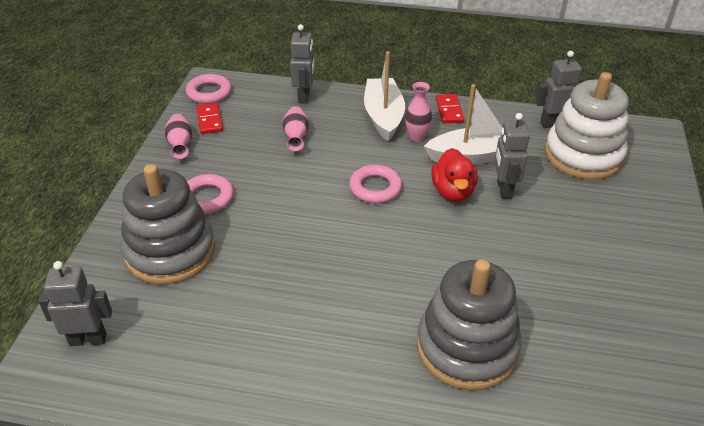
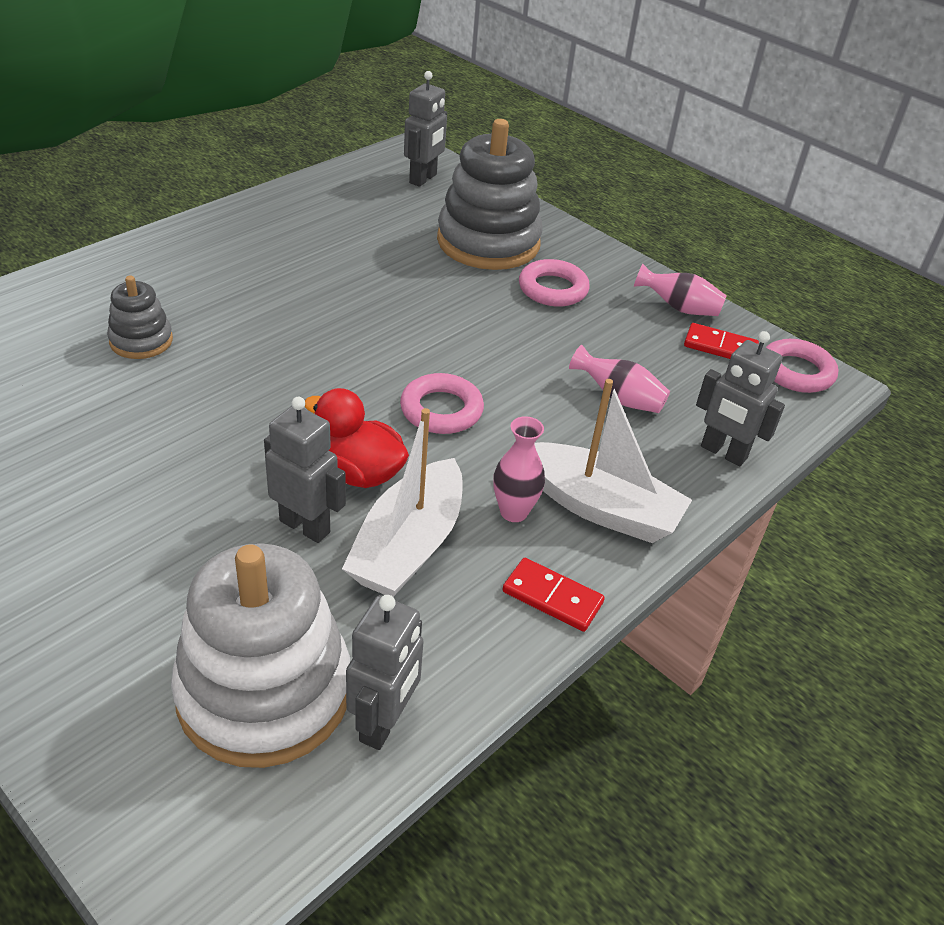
camera: 120 degrees right, 0 degrees up
(467, 348) = (141, 341): grey stacking toy -> grey stacking toy, size x0.50

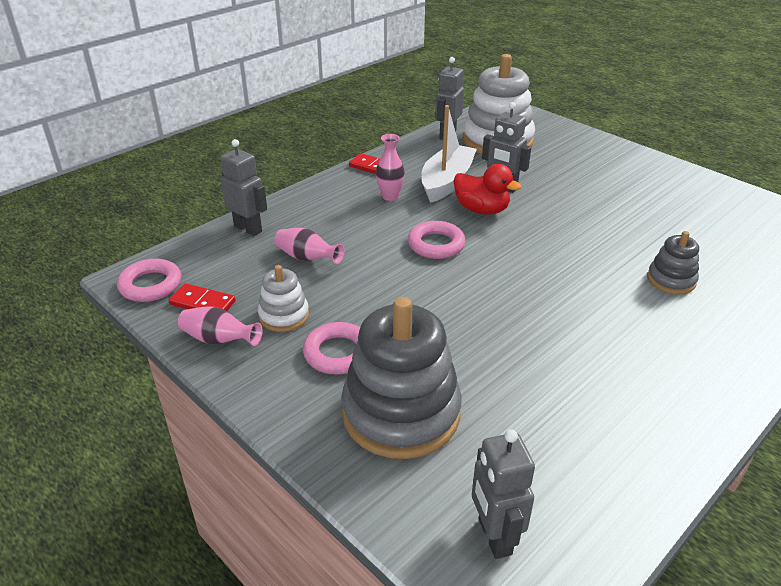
camera: 175 degrees left, 5 degrees down
(423, 179) = (494, 536): grey robot -> grey robot turned 45 degrees counterclockwise
(600, 507) = (339, 200): white boat -> none
(621, 327) = (284, 316): none -> white stacking toy

